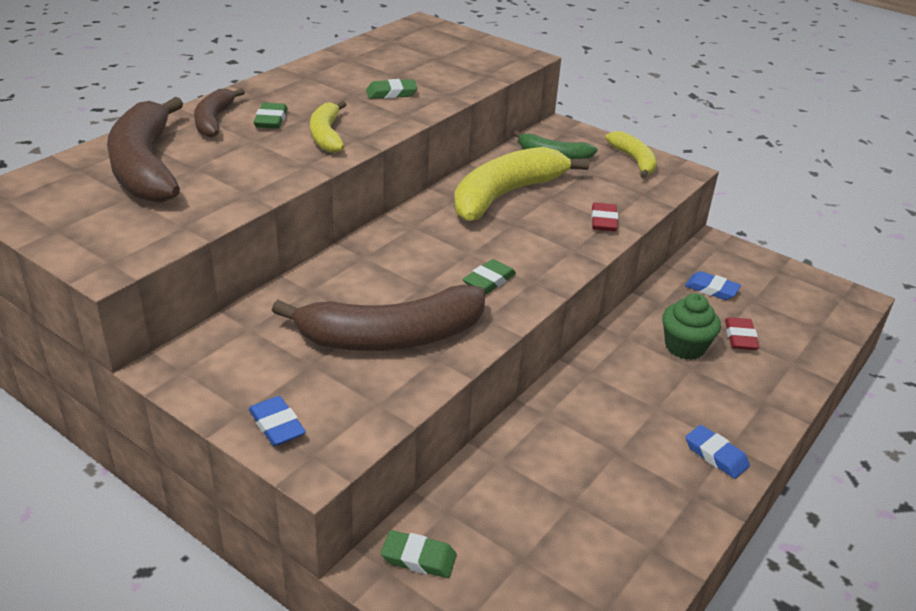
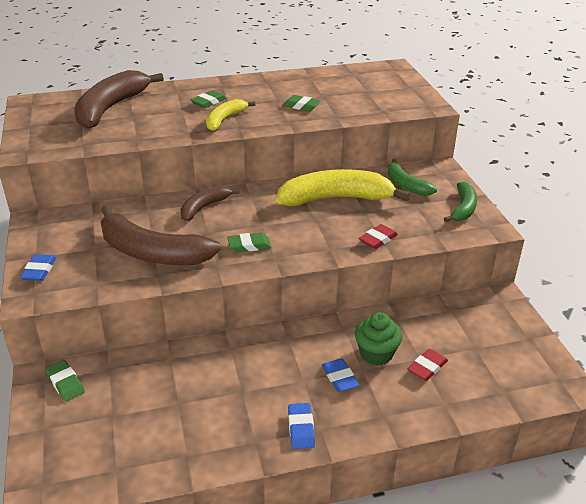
camera: 40 degrees right, 0 degrees up
(214, 120) = (179, 93): brown banana -> brown banana (204, 207)
(634, 161) = (463, 208): yellow banana -> green banana
(711, 289) = (451, 326): blue eraser -> blue eraser (339, 378)

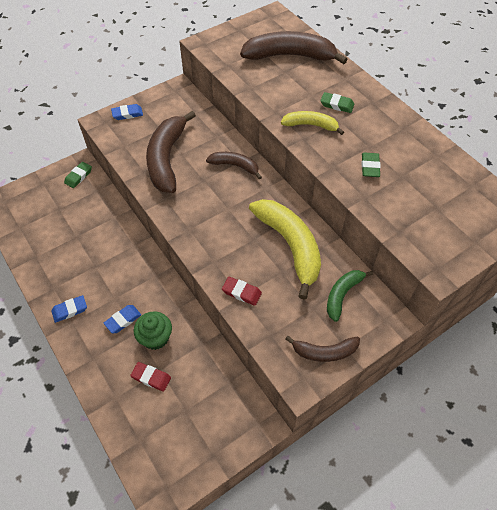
camera: 70 degrees right, 20 degrees up
(249, 245) = (197, 209): green eraser -> none
(463, 208) = (324, 352): green banana -> brown banana

